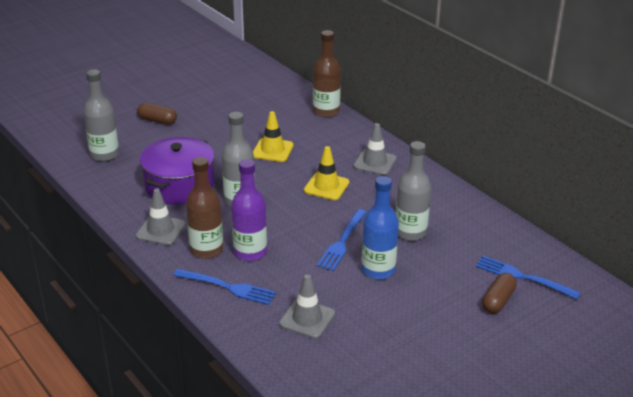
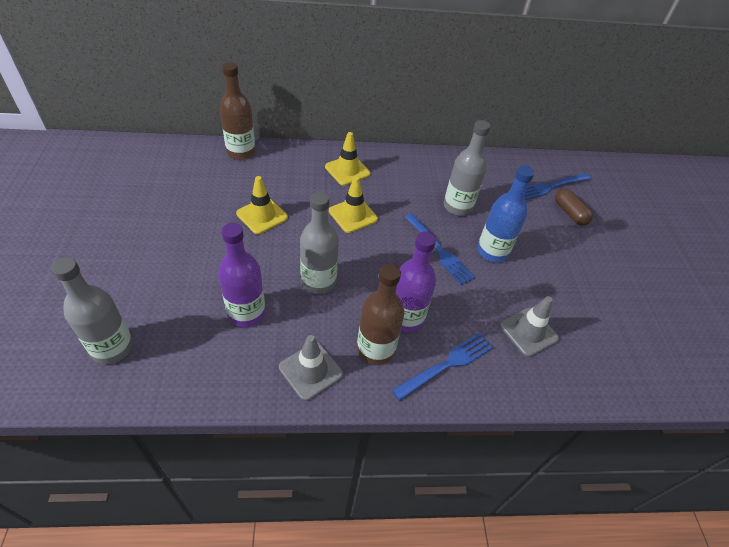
camera: 60 degrees left, 15 degrees up
(157, 120) = (104, 267): brown capsule -> none
(179, 185) = (246, 313): purple pot -> purple bottle
(375, 162) = (347, 170): grey traffic cone -> yellow traffic cone

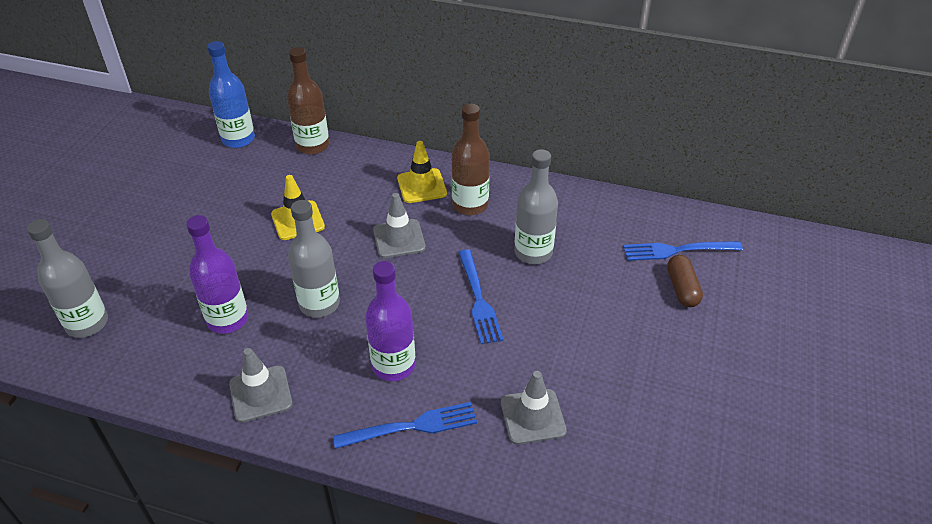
camera: 25 degrees right, 5 degrees down
(353, 215) = (399, 239): yellow traffic cone -> grey traffic cone
(375, 349) = (341, 390): brown bottle -> brown bottle (470, 205)
(492, 251) = (545, 314): blue bottle -> blue bottle (238, 139)

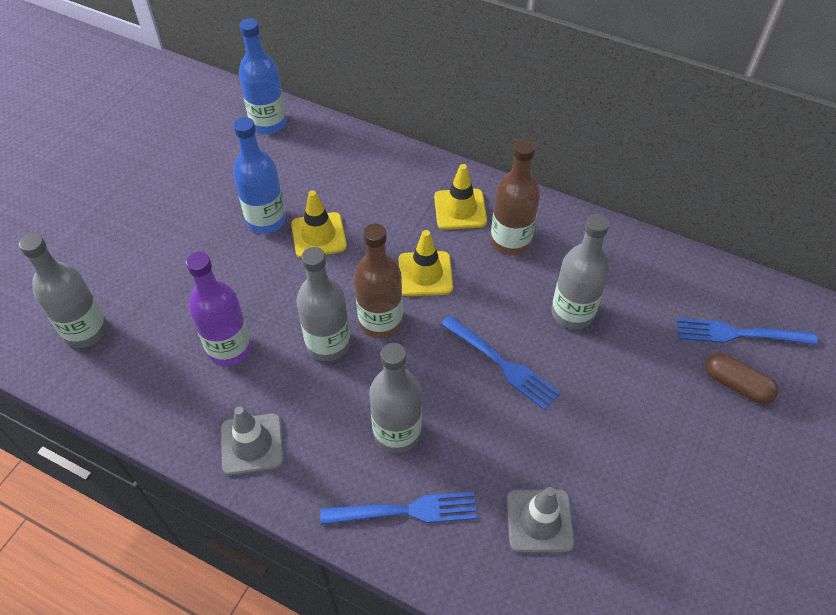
camera: 10 degrees right, 10 degrees up
(247, 214) = (266, 220): none -> blue bottle
(312, 146) = (347, 142): brown bottle -> brown bottle (380, 321)
(393, 365) = (397, 432): purple bottle -> grey bottle
(399, 239) = (425, 274): grey traffic cone -> yellow traffic cone
(478, 299) = (502, 364): blue fork -> blue fork turned 45 degrees counterclockwise
(682, 288) = (736, 385): brown capsule -> brown capsule turned 60 degrees counterclockwise

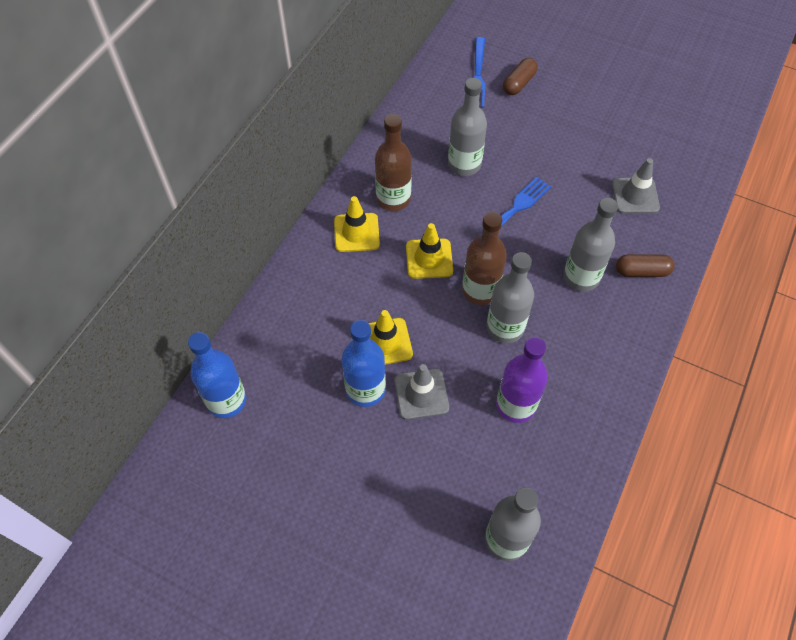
camera: 90 degrees left, 5 degrees up
(252, 444) = (605, 377): grey traffic cone -> grey traffic cone (421, 394)
(405, 511) = (642, 271): blue fork -> brown capsule

